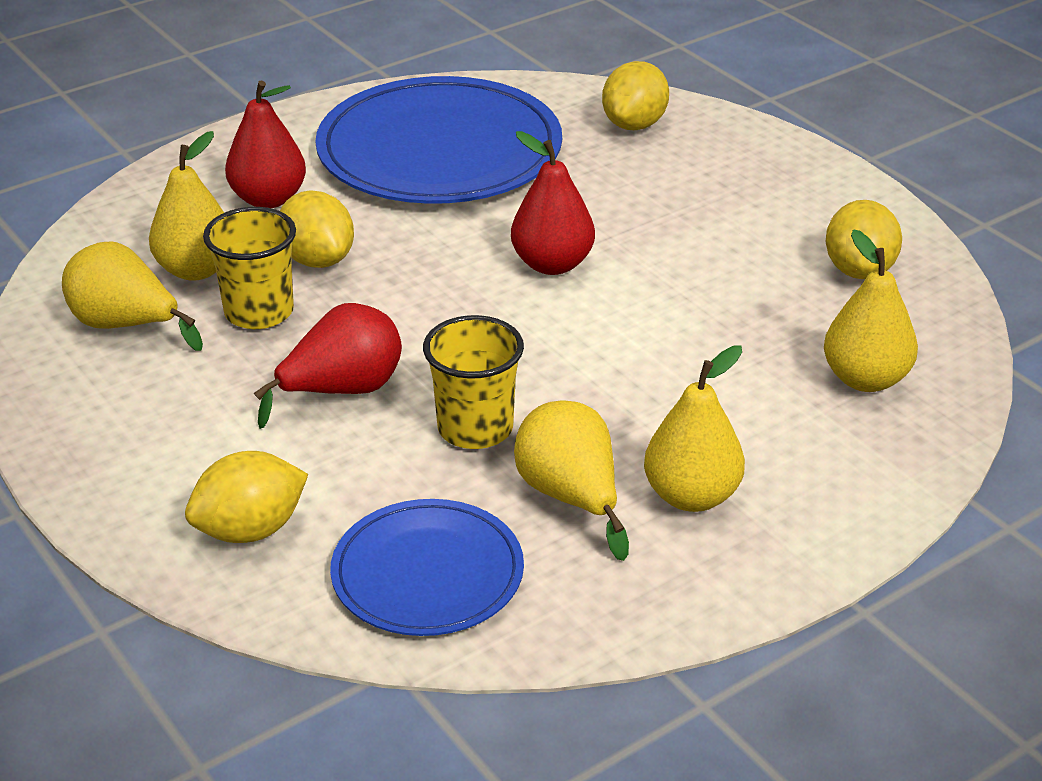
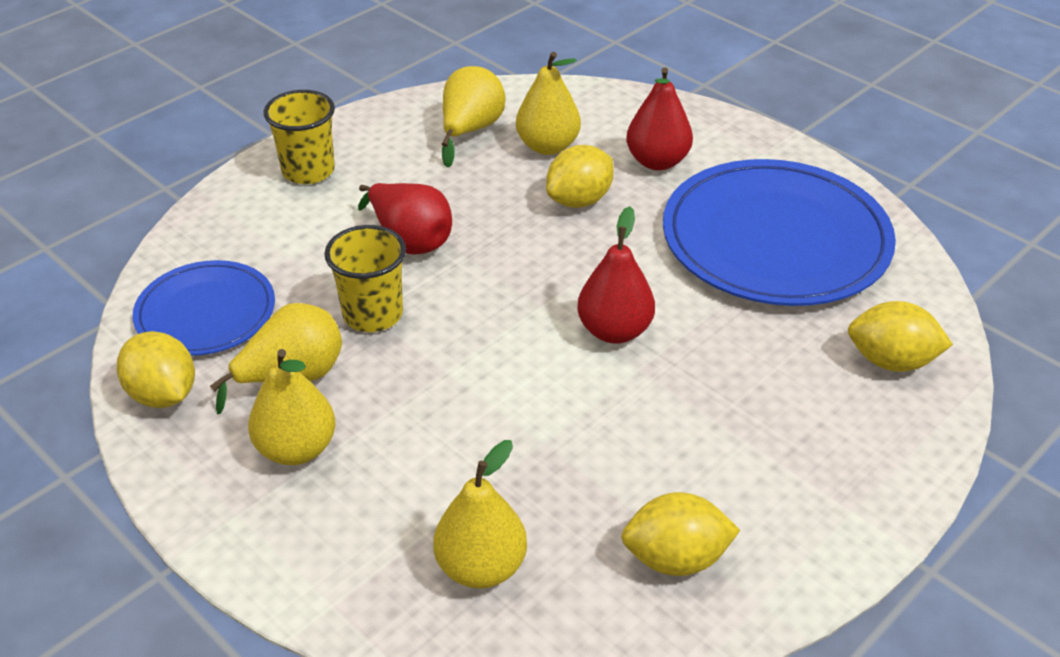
camera: 80 degrees right, 5 degrees up
(250, 530) = (251, 225): yellow lemon -> yellow lemon (163, 394)
(259, 312) = (501, 184): yellow cup -> yellow cup (308, 171)

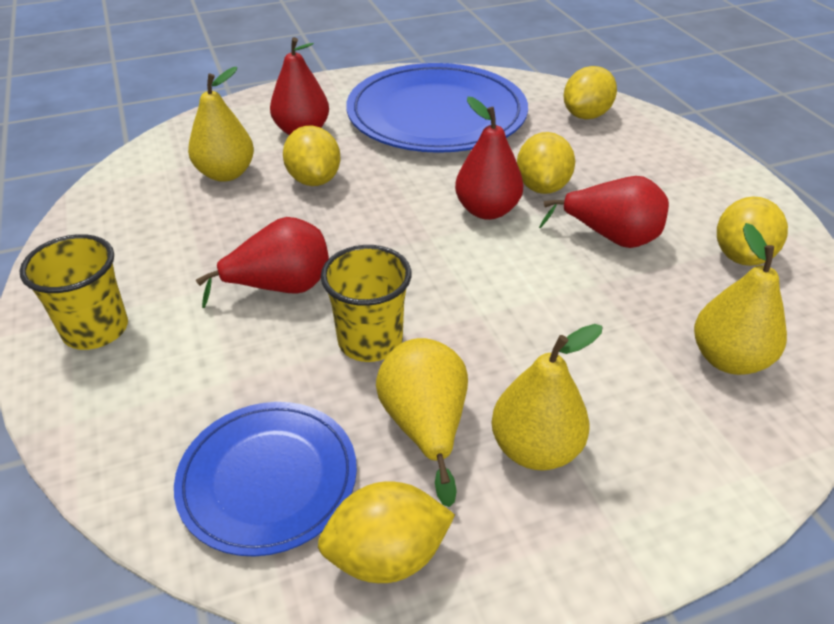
camera: 65 degrees left, 0 degrees up
(470, 130) = (155, 207): yellow pear -> none
(633, 438) = (611, 238): none -> red pear
(692, 361) = (542, 187): none -> yellow lemon

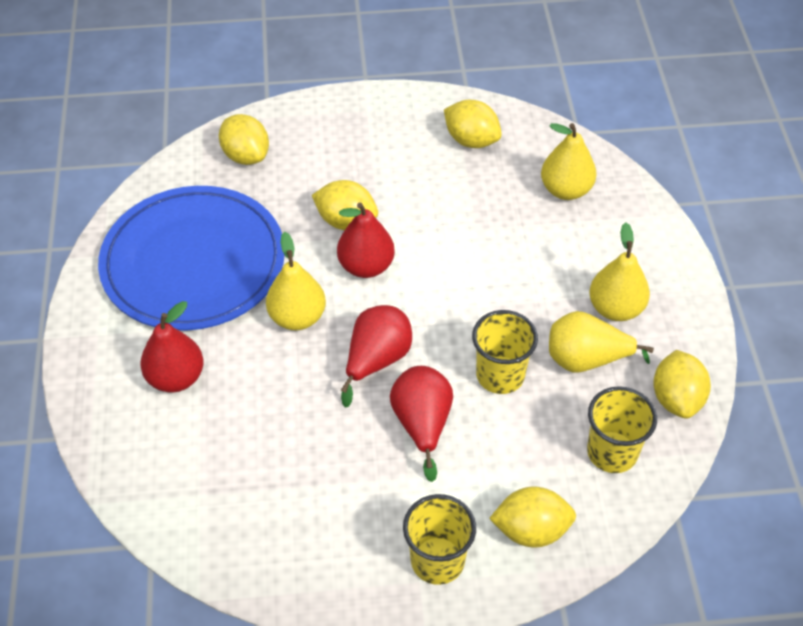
camera: 75 degrees left, 10 degrees up
(226, 174) = (231, 451): yellow pear -> yellow pear (297, 317)
(268, 479) = (612, 452): blue plate -> yellow cup
(314, 180) = (271, 380): yellow lemon -> yellow lemon (531, 530)
(611, 238) = (427, 202): red pear -> red pear (376, 360)

